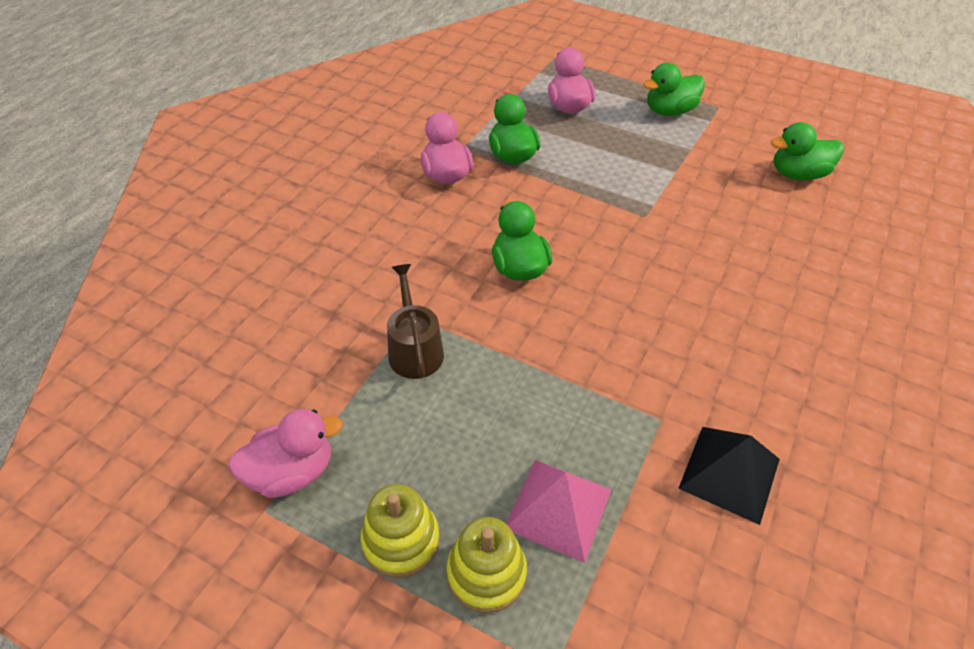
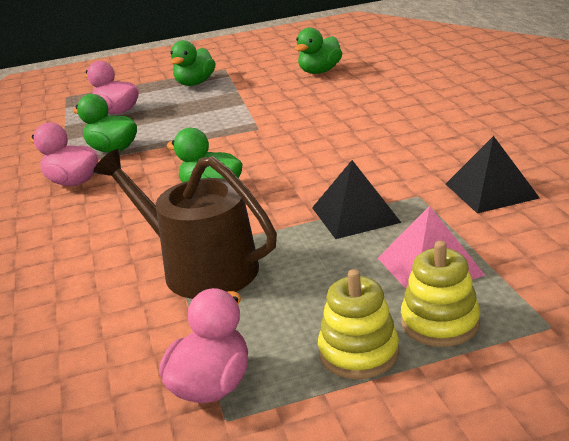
camera: 40 degrees left, 20 degrees down
(414, 349) = (200, 268): brown watering can -> brown watering can, size x1.62
(583, 394) = (355, 215): none -> black pyramid

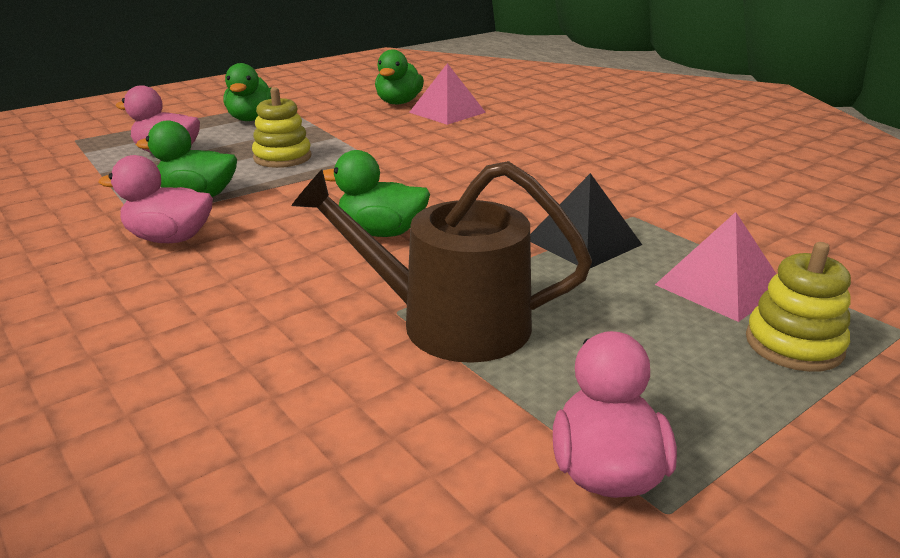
camera: 25 degrees left, 0 degrees up
(352, 83) = (447, 112): none -> pink pyramid
(358, 352) = (742, 393): yellow stacking toy -> yellow stacking toy (282, 157)
(491, 191) = (701, 205): black pyramid -> none

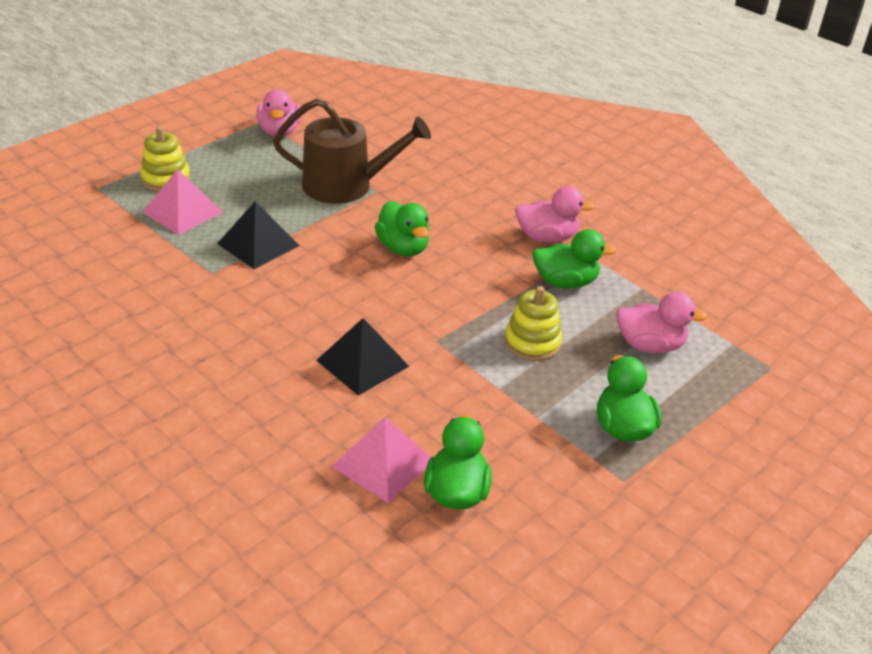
camera: 170 degrees right, 10 degrees up
(381, 232) = (403, 248): green duck -> green duck turned 60 degrees clockwise
(454, 151) = (362, 363): none -> black pyramid

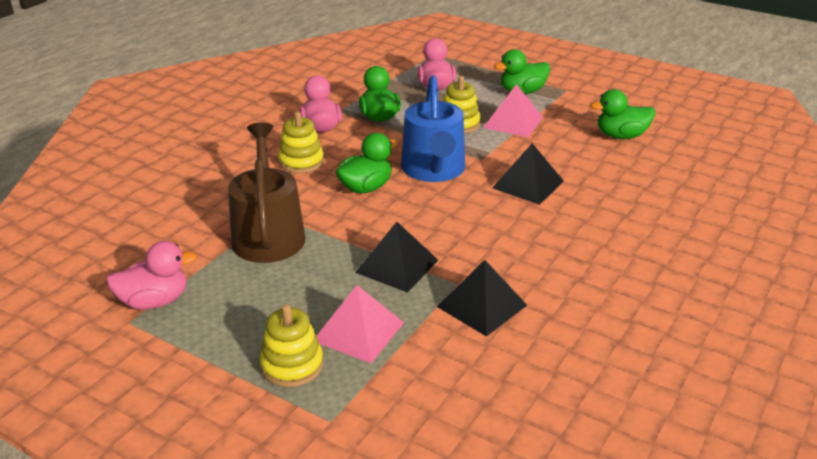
camera: 100 degrees left, 5 degrees down
(171, 279) = (482, 306): none -> black pyramid
(383, 463) = (619, 162): pink pyramid -> pink pyramid (513, 122)
(423, 299) = (434, 170): none -> blue watering can
(471, 216) = (301, 162): none -> yellow stacking toy

